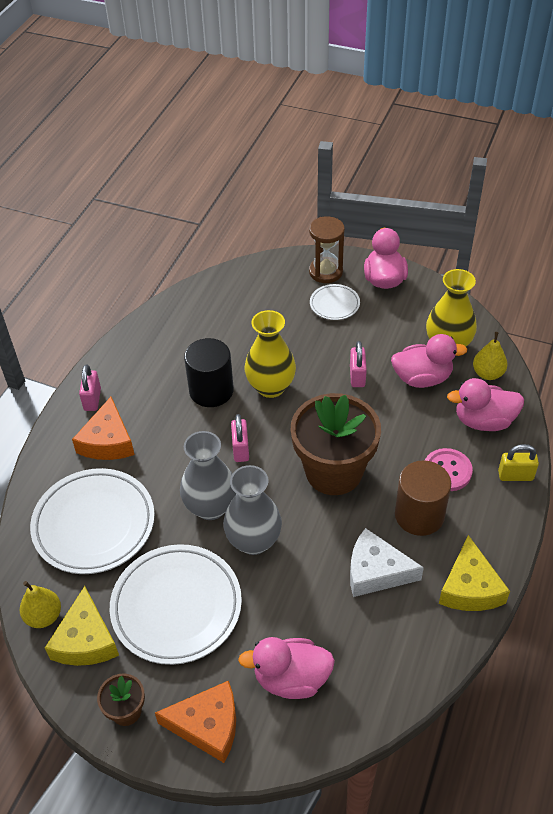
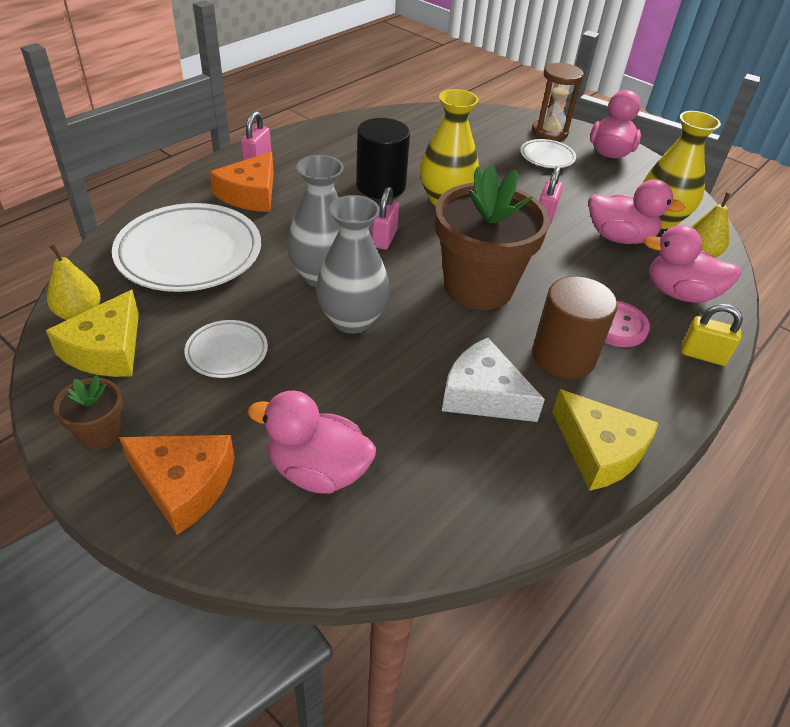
camera: 15 degrees right, 5 degrees down
(176, 607) = (227, 352): white plate -> white plate, size x0.49
(470, 587) = (599, 451): yellow cheese -> yellow cheese turned 60 degrees counterclockwise

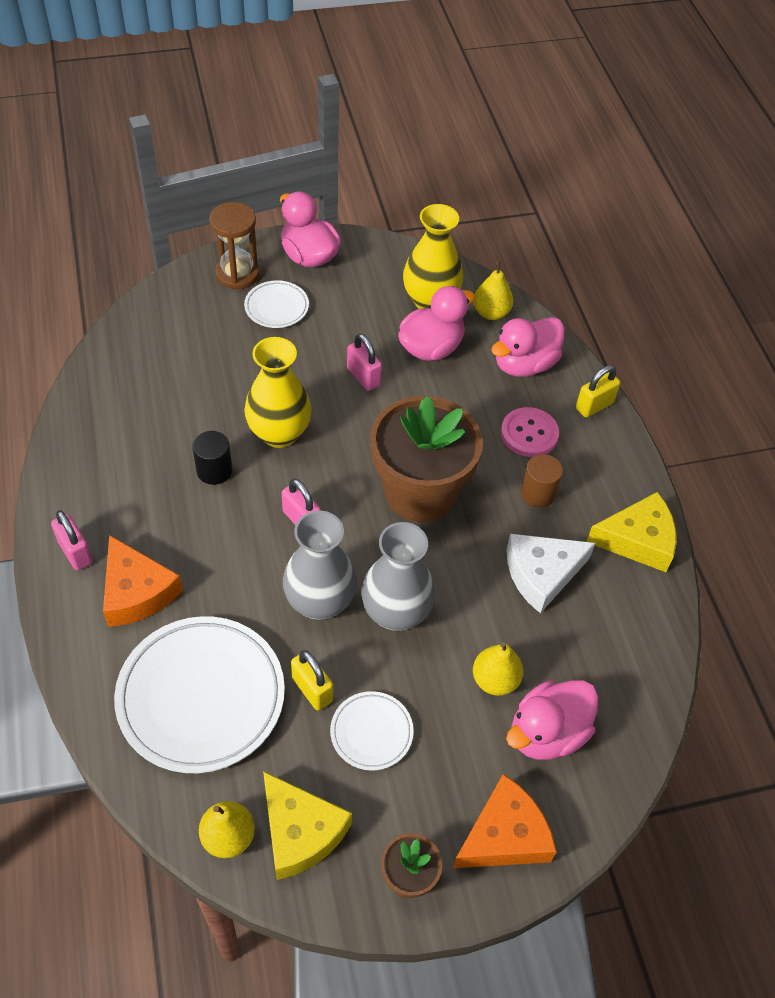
camera: 55 degrees left, 10 degrees up
(240, 304) = (312, 689): none -> yellow padlock
(343, 408) = (495, 680): none -> yellow pear
(380, 186) = (214, 470): black cylinder -> black cylinder, size x0.60
(563, 356) = (538, 493): brown cylinder -> brown cylinder, size x0.60

